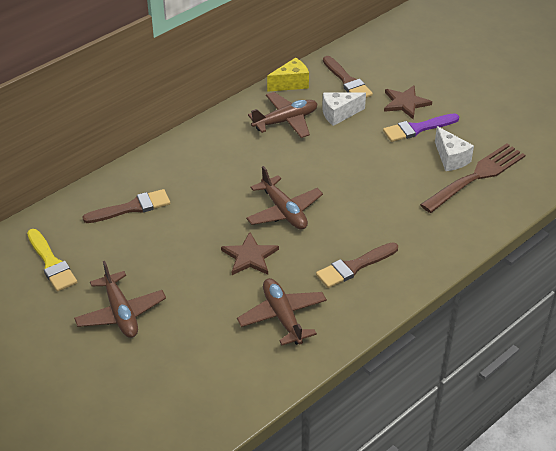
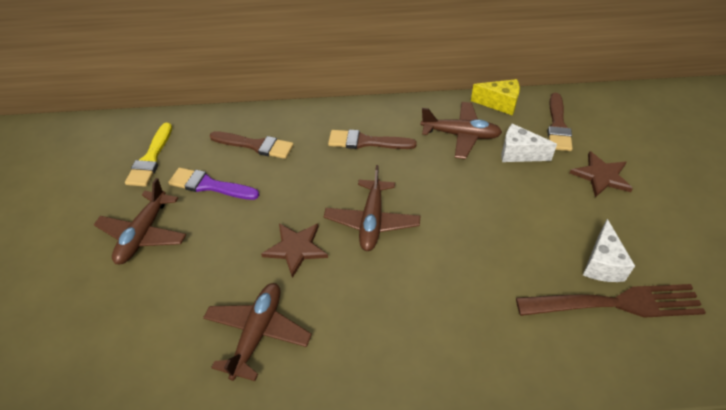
camera: 40 degrees right, 5 degrees up
(354, 266) = (379, 325): brown brush -> brown brush (366, 142)
(417, 129) = (591, 210): purple brush -> purple brush (209, 185)

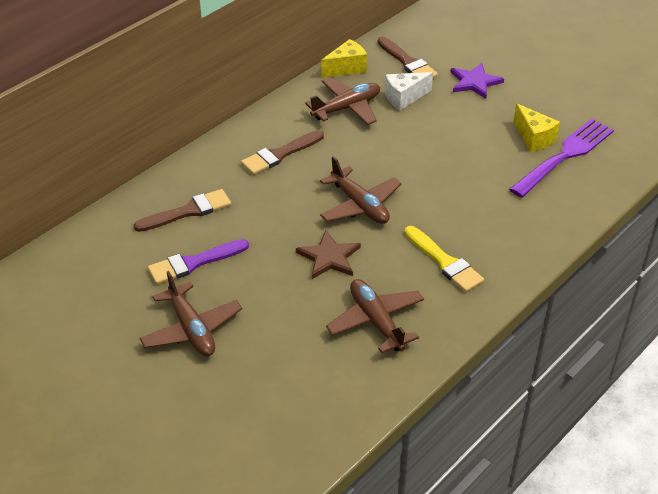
camera: 45 degrees left, 5 degrees down
(151, 158) = (104, 278): yellow brush -> yellow brush (445, 262)
(601, 176) = (474, 82): brown star -> purple star
(602, 264) = (534, 138): white cheese -> yellow cheese
(615, 304) = (564, 156): brown fork -> purple fork

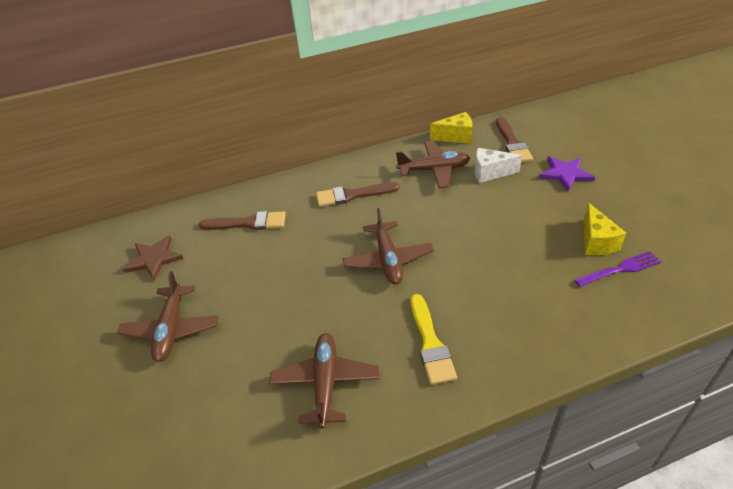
camera: 30 degrees right, 0 degrees up
(194, 263) = (219, 269): purple brush -> none
(329, 257) = (328, 301): brown star -> brown star (154, 259)
(564, 156) = (620, 269): purple fork -> purple fork, size x0.58

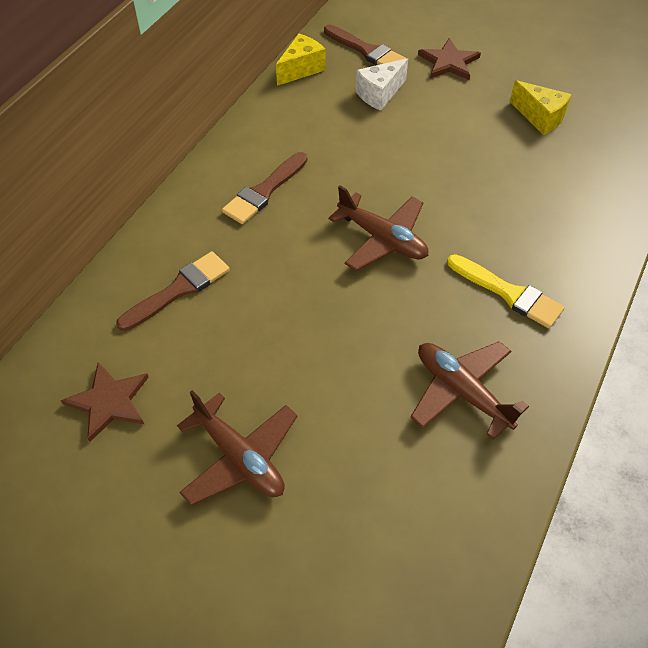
camera: 45 degrees left, 10 degrees up
(434, 170) = (320, 118): brown plane -> none
(565, 174) = (449, 62): purple star -> brown star
(620, 269) = (581, 133): purple fork -> none

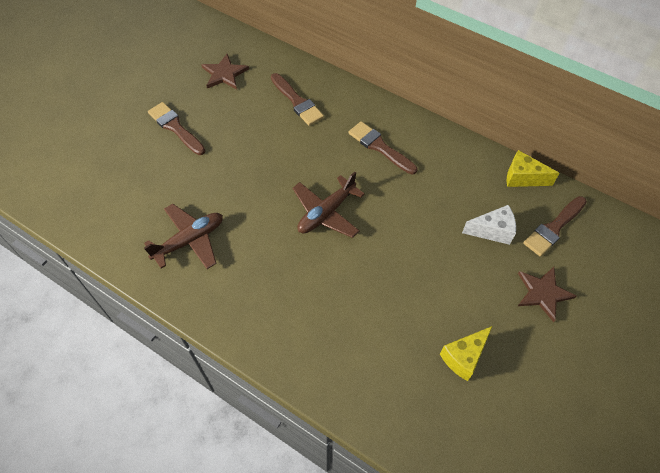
camera: 95 degrees right, 5 degrees up
(239, 457) = (175, 127): brown plane -> brown brush
(301, 69) = (522, 178): yellow cheese -> yellow cheese turned 150 degrees clockwise
(380, 94) = (492, 231): white cheese -> white cheese turned 120 degrees clockwise
(508, 293) = (264, 285): yellow brush -> none

